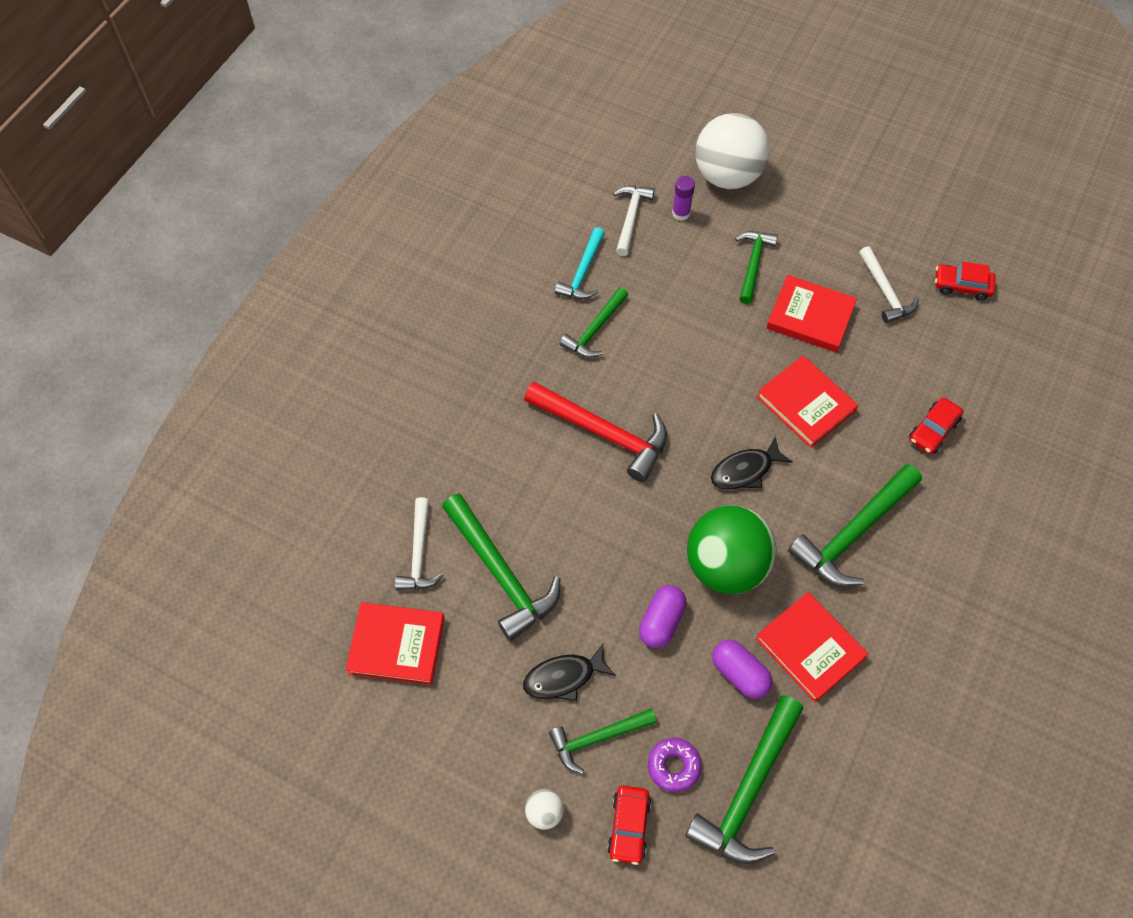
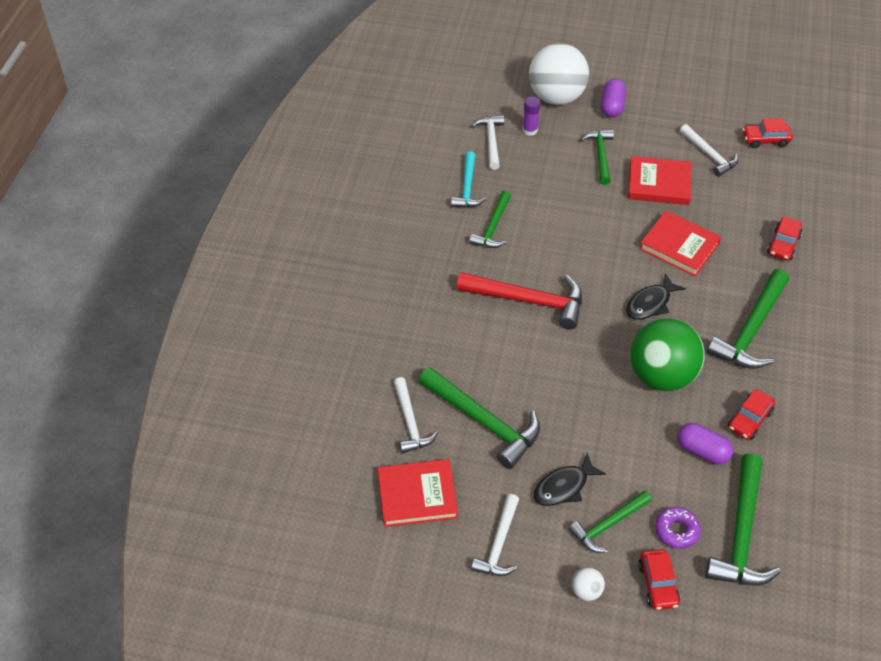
camera: 15 degrees left, 10 degrees down
(467, 728) = (499, 544): none -> white hammer
(661, 622) = (626, 427): purple capsule -> purple capsule (612, 106)
(810, 648) = (749, 419): red book -> red car

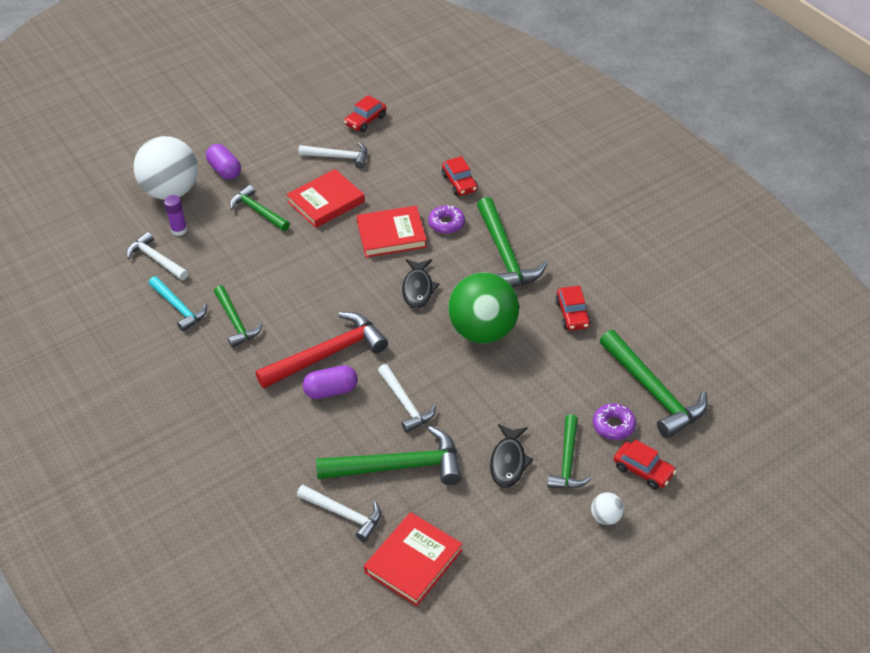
camera: 45 degrees left, 5 degrees down
(499, 544) = (512, 541): white hammer -> white hammer (405, 404)
(702, 451) = (568, 359): purple capsule -> purple capsule (331, 391)
(733, 269) = (446, 223): none -> purple donut

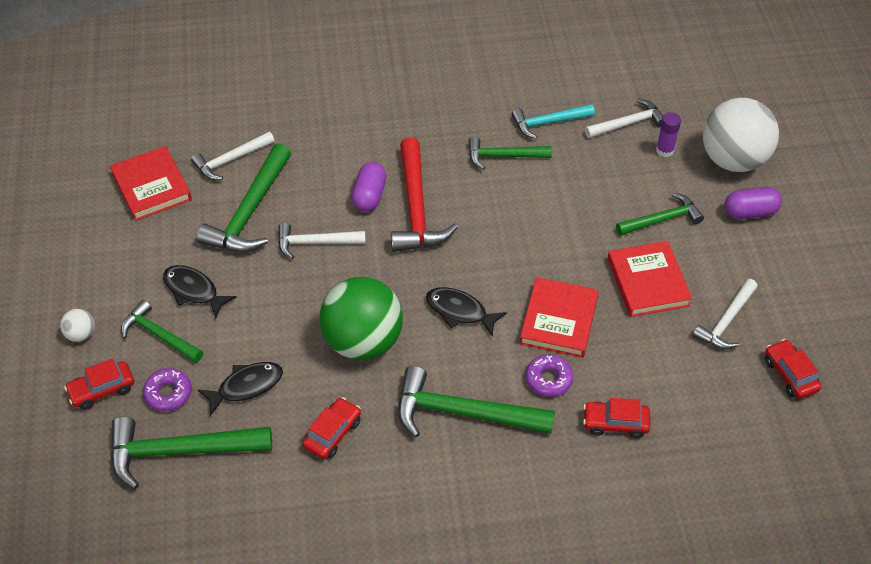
camera: 115 degrees right, 5 degrees up
(572, 314) = (332, 433): red car -> red car turned 105 degrees clockwise
(572, 381) = (246, 386): none -> black fish

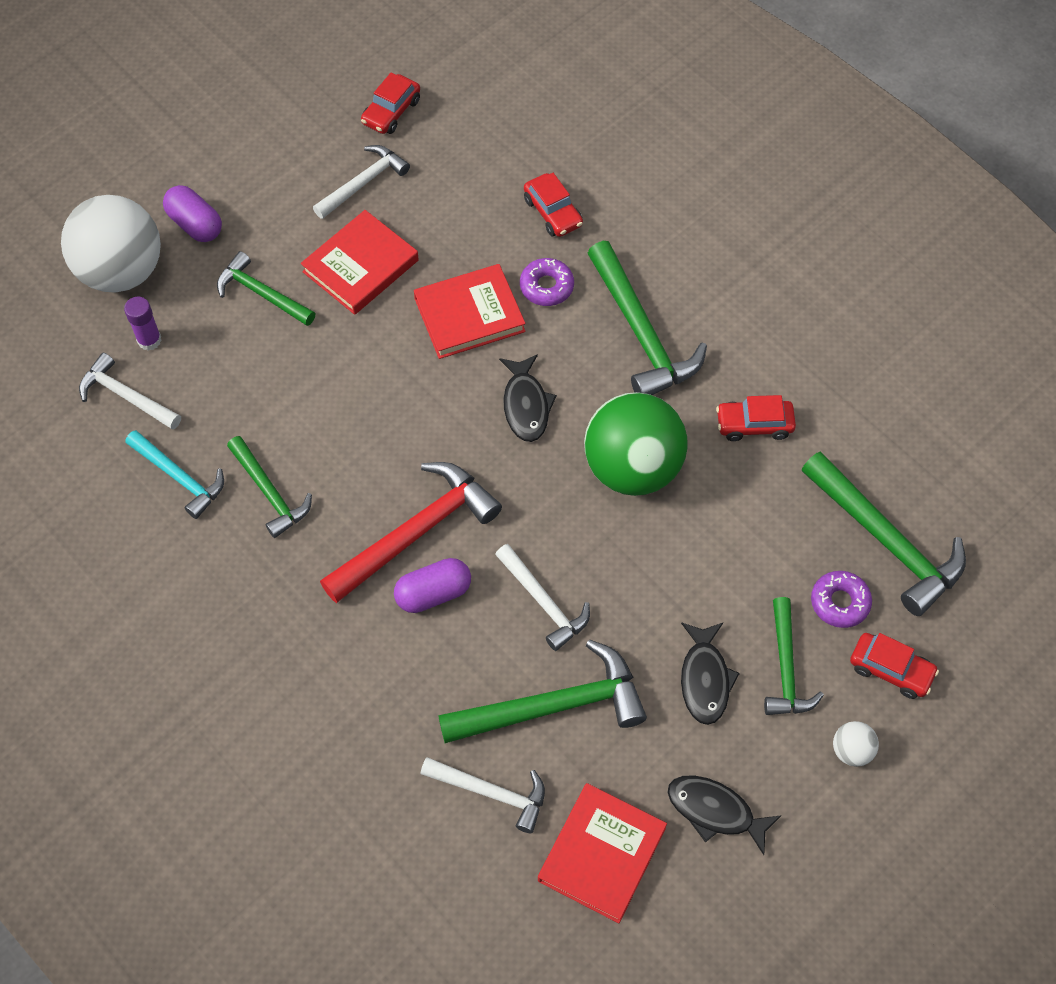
camera: 125 degrees left, 10 degrees up
(246, 386) = (771, 536): black fish -> black fish (715, 811)
(726, 321) = (363, 183): white hammer -> white hammer turned 45 degrees counterclockwise

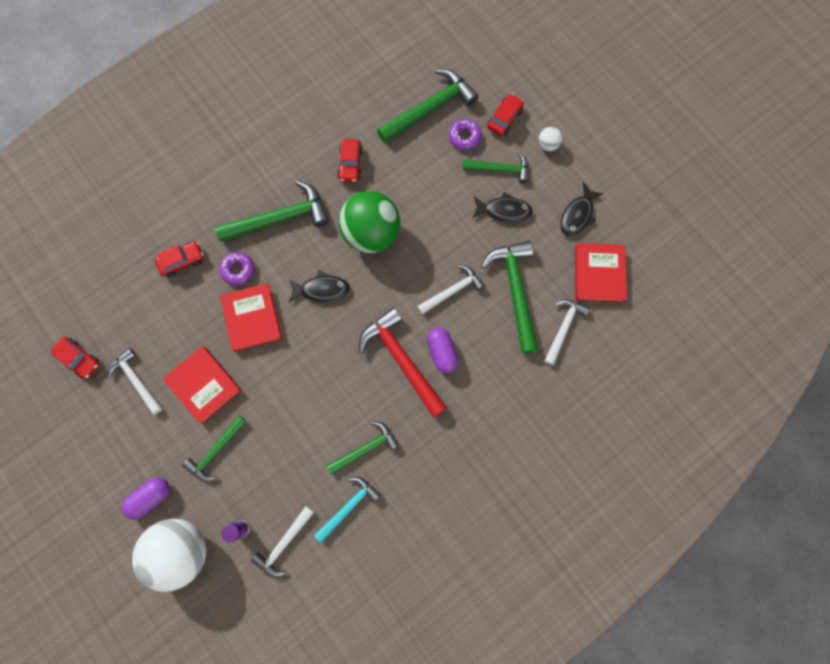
camera: 85 degrees left, 15 degrees up
(601, 854) = (598, 274): red book -> red book turned 60 degrees clockwise

